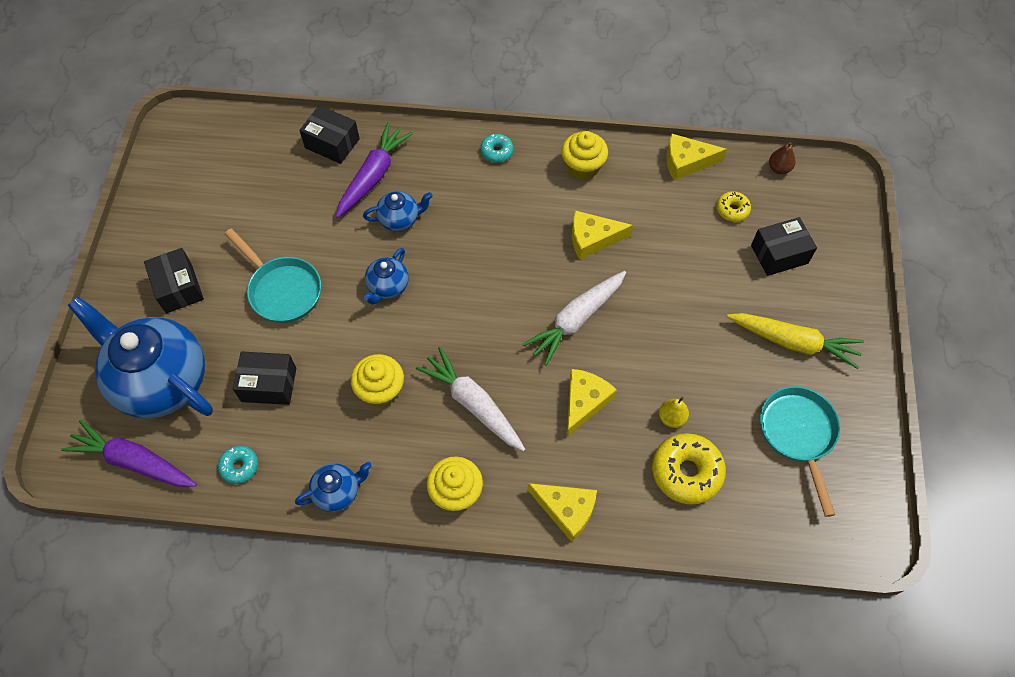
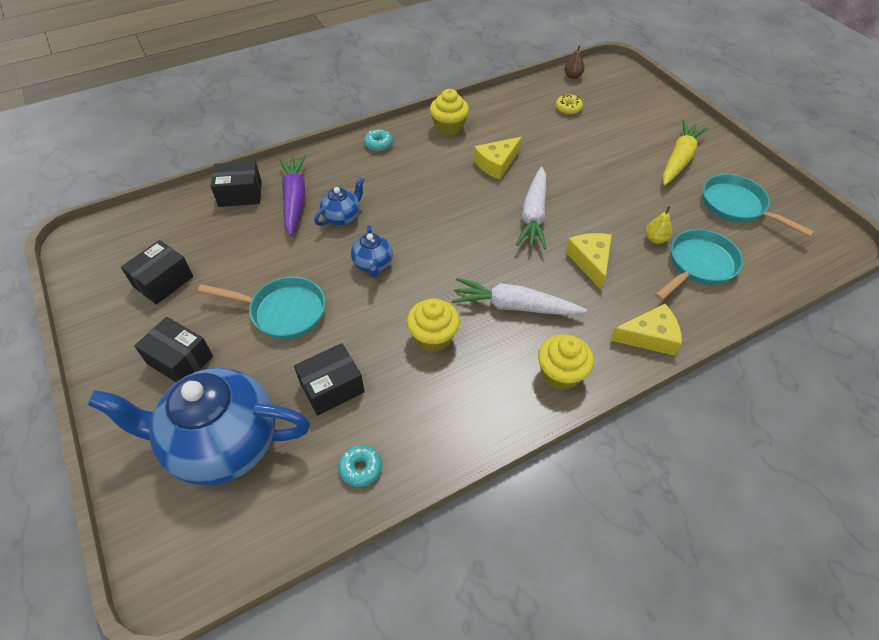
camera: 35 degrees left, 10 degrees down
(134, 461) = (249, 530): purple carrot -> none
(337, 492) = (467, 433): blue teapot -> none
(686, 162) = (513, 96): yellow cheese -> none
(686, 472) = (698, 265): yellow donut -> turquoise pan
(779, 254) = (620, 118): black box -> black box (163, 281)
(793, 342) = (679, 159): yellow carrot -> yellow carrot turned 45 degrees counterclockwise

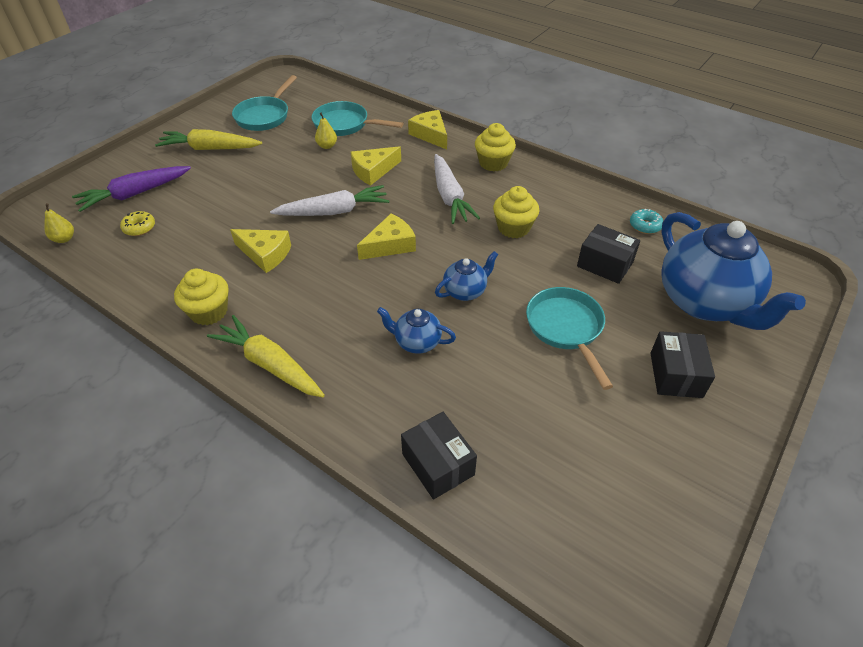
camera: 115 degrees left, 5 degrees down
(163, 281) = (616, 453): black box -> none
(294, 199) = (414, 399): purple carrot -> purple carrot (135, 194)
(378, 144) = (270, 364): turquoise donut -> yellow carrot
(463, 237) = (390, 245): none -> yellow cheese
(572, 76) = (64, 239): brown pear -> yellow pear

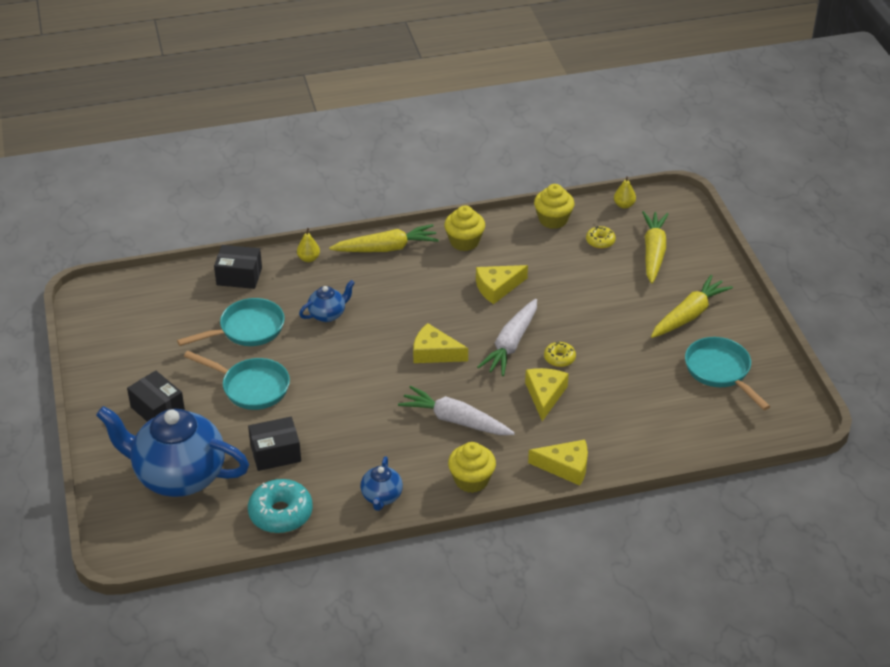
camera: 130 degrees right, 5 degrees down
(135, 194) = (653, 252): purple carrot -> yellow carrot
(324, 182) = (559, 358): none -> yellow donut
(327, 146) = (618, 387): yellow pear -> yellow pear (308, 258)
(345, 125) = (647, 417): turquoise pan -> turquoise pan (247, 329)
(390, 245) = (434, 353): yellow cheese -> yellow cheese turned 105 degrees clockwise
(465, 291) = (342, 362): blue teapot -> blue teapot (381, 497)
(513, 228) = (373, 431): yellow cupcake -> yellow cupcake (553, 220)
(645, 226) = (281, 513): turquoise donut -> turquoise donut, size x1.84

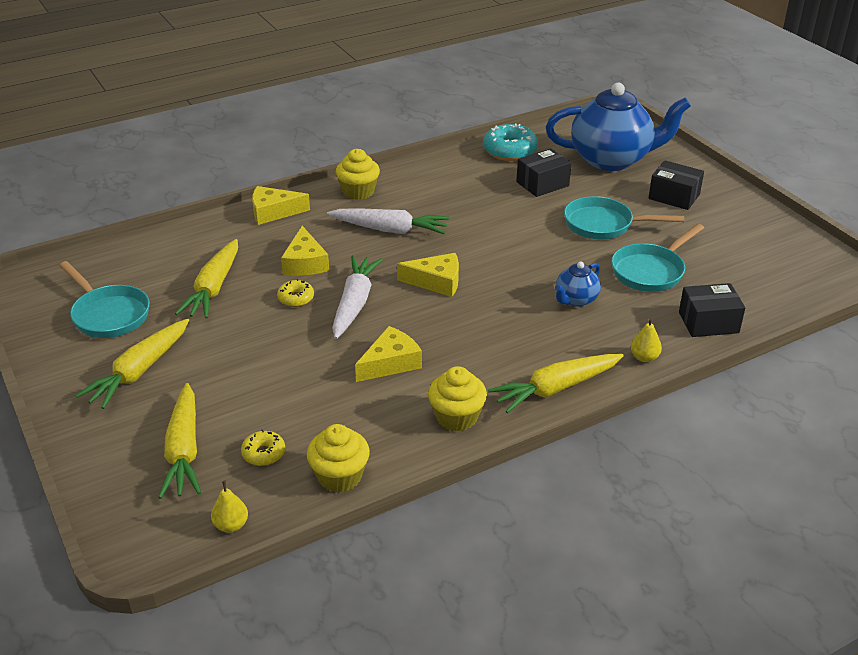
camera: 165 degrees right, 5 degrees down
(381, 497) = (432, 171): blue teapot -> none
(630, 382) = (213, 288): none -> yellow carrot

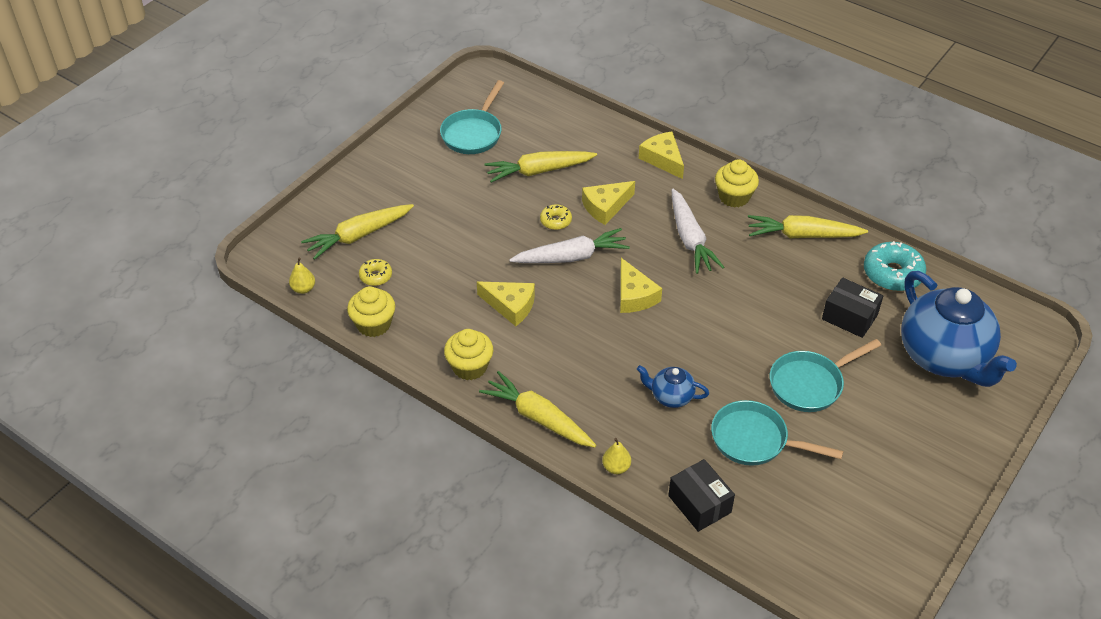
camera: 65 degrees right, 10 degrees up
(139, 371) = (423, 178): yellow carrot -> yellow carrot (802, 235)
(603, 225) = (810, 384): turquoise pan -> turquoise pan turned 105 degrees counterclockwise
(674, 196) = (909, 427): black box -> none

